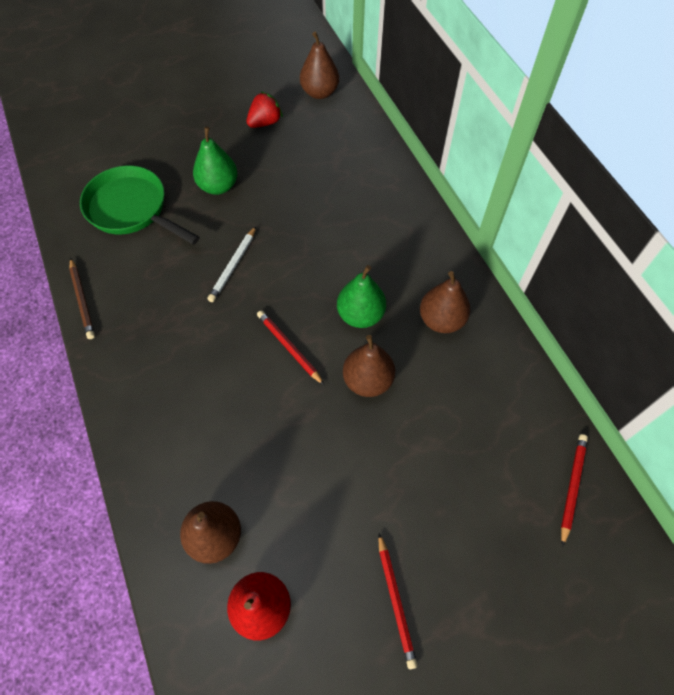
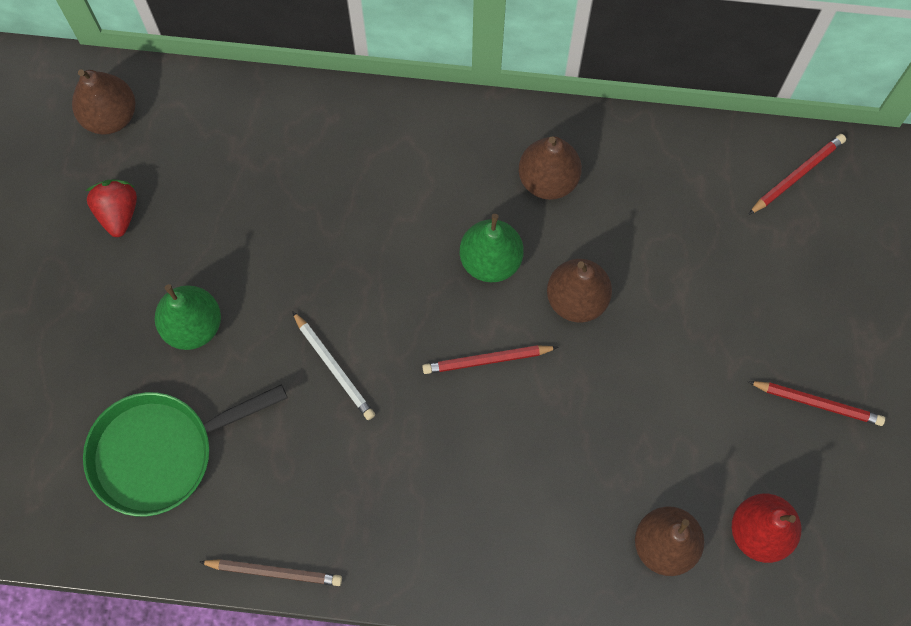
camera: 60 degrees left, 10 degrees up
(572, 486) = (797, 175): red pencil -> red pencil turned 90 degrees clockwise

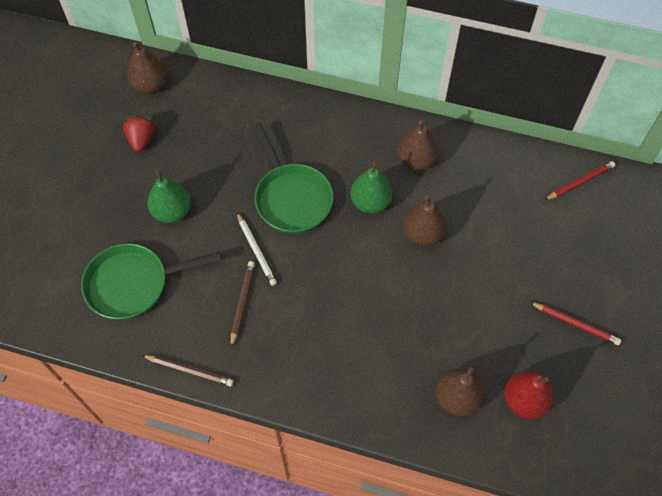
camera: 10 degrees right, 10 degrees down
(330, 454) = (242, 302): none -> brown pencil
(370, 273) = (291, 198): none -> green pan
(486, 360) = (356, 261): red pencil -> none

